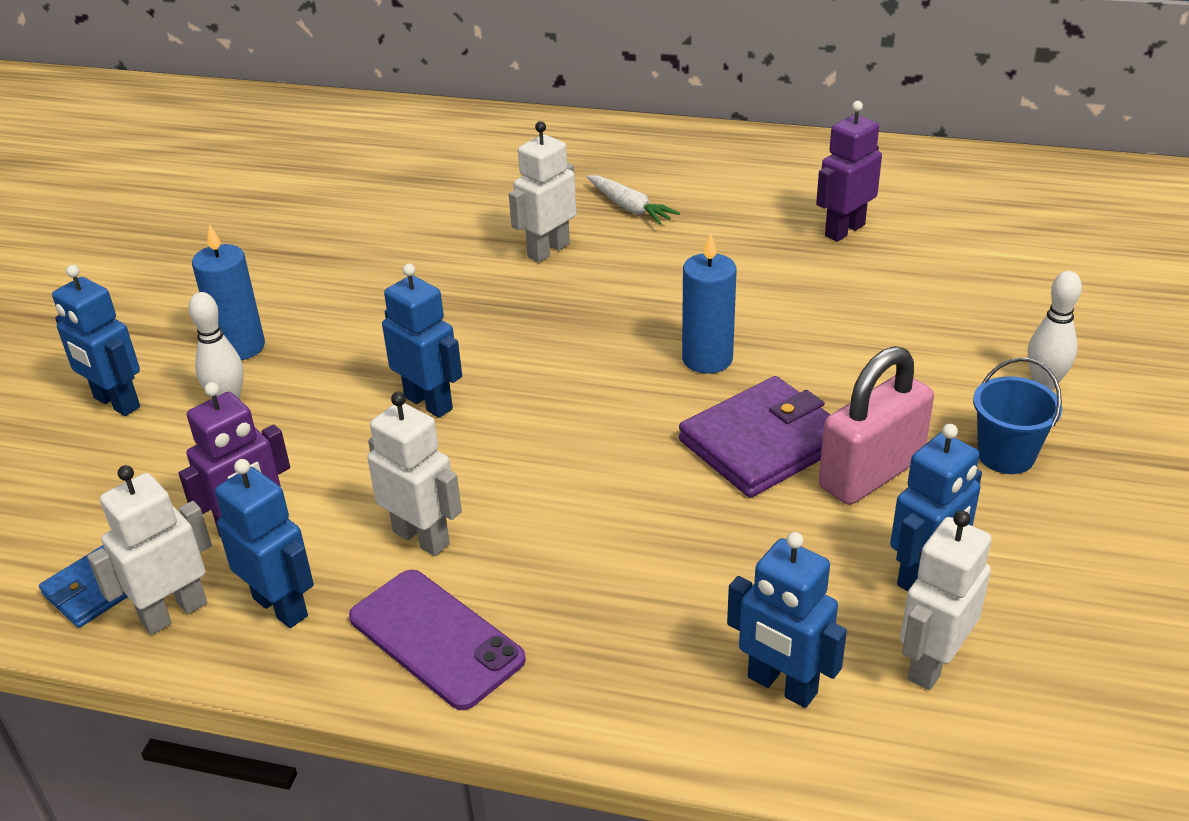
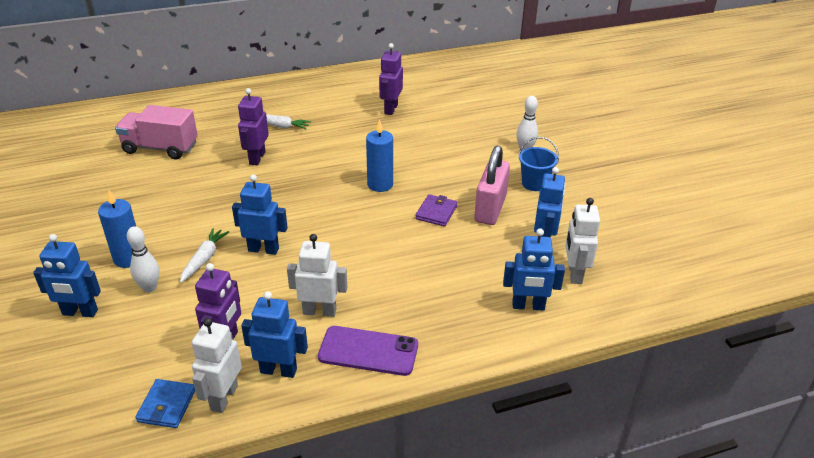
camera: 35 degrees left, 0 degrees up
(335, 385) = (204, 259): none -> white carrot
(424, 193) = (160, 148): none -> pink truck
(548, 250) = (257, 158): white robot -> purple robot
(763, 443) = (436, 212): purple wallet -> purple wallet, size x0.57

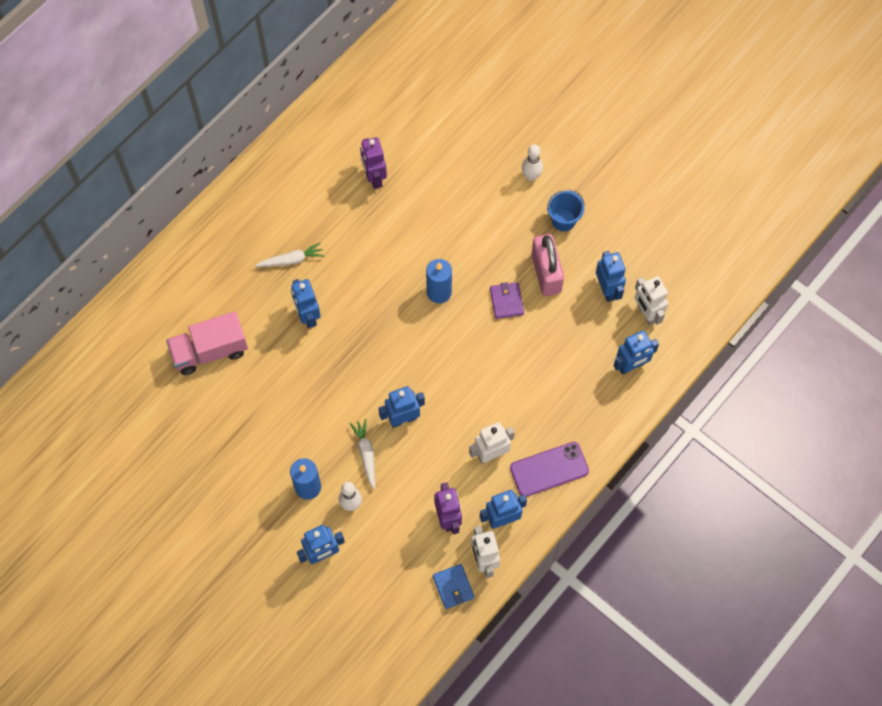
camera: 30 degrees left, 30 degrees up
(257, 158) = (308, 316): purple robot -> blue robot

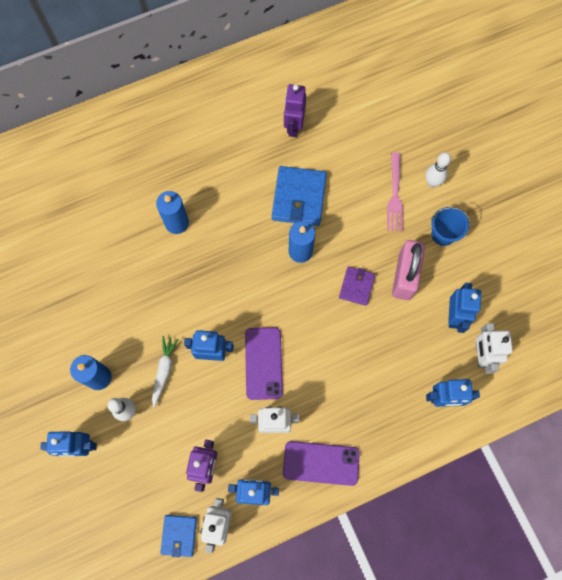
camera: 25 degrees right, 5 degrees up
(210, 351) = (79, 217): pink truck -> none
(291, 260) = (188, 168): white carrot -> none
(308, 316) = (177, 223): blue robot -> blue candle
(413, 243) = (299, 198): none -> blue wallet
(454, 407) = (263, 363): none -> purple phone
(502, 202) = (395, 195): none -> pink fork

